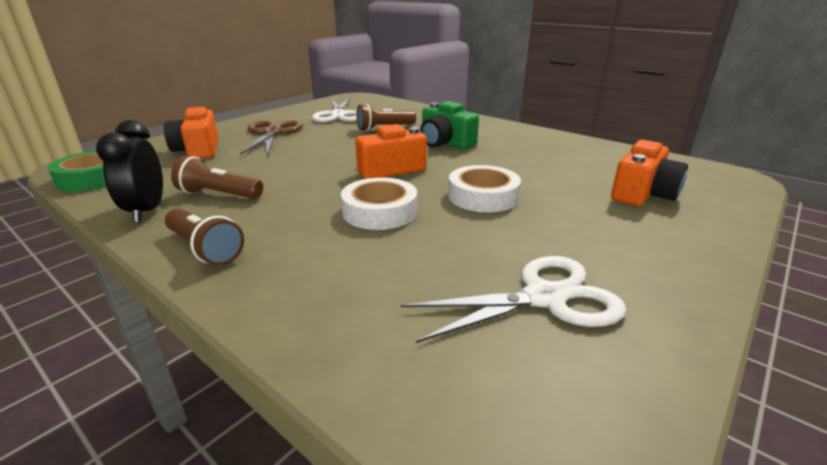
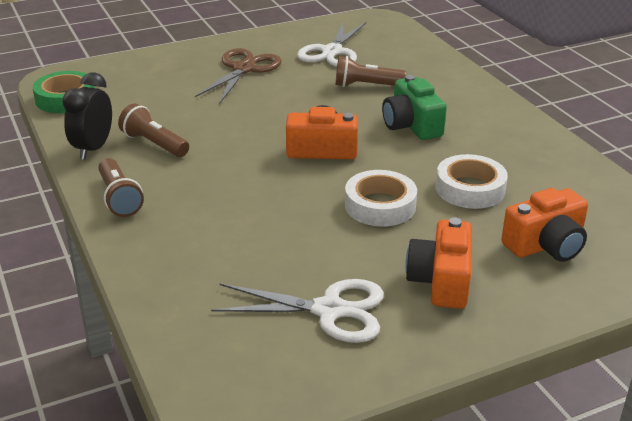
camera: 25 degrees right, 5 degrees up
(198, 150) = (162, 80): orange camera -> orange camera (441, 281)
(379, 211) = (273, 198): white tape -> white tape (470, 189)

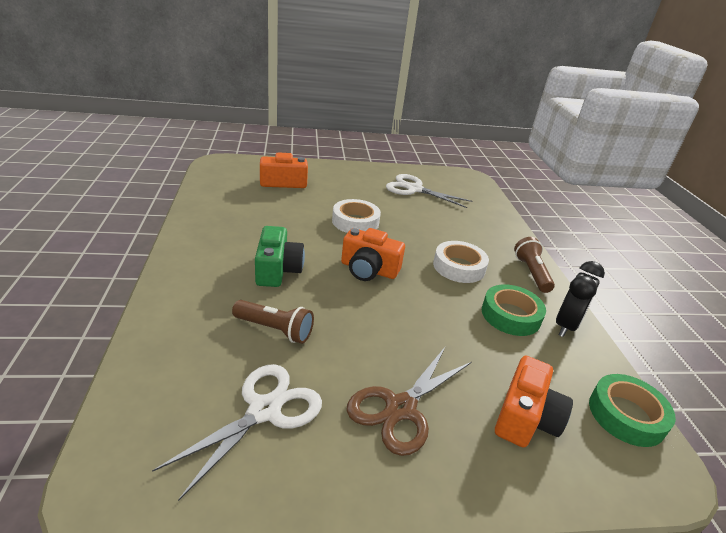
camera: 165 degrees left, 0 degrees up
(154, 144) = (510, 315): brown flashlight -> green tape
(441, 281) = (353, 184): orange camera -> orange camera (525, 417)
(470, 189) = (289, 215): white tape -> white tape (459, 267)

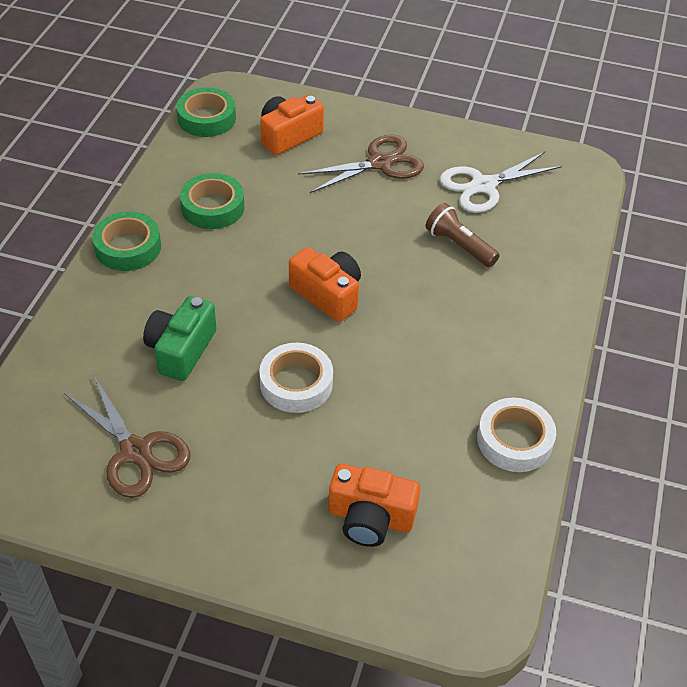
camera: 155 degrees left, 15 degrees up
(277, 270) = (437, 317): green camera -> green camera (181, 350)
(414, 189) = (136, 451): white scissors -> brown scissors
(459, 267) = (212, 275): white tape -> white tape (514, 440)
(531, 273) = (128, 247): brown flashlight -> green tape
(566, 326) = (166, 185): black clock -> none

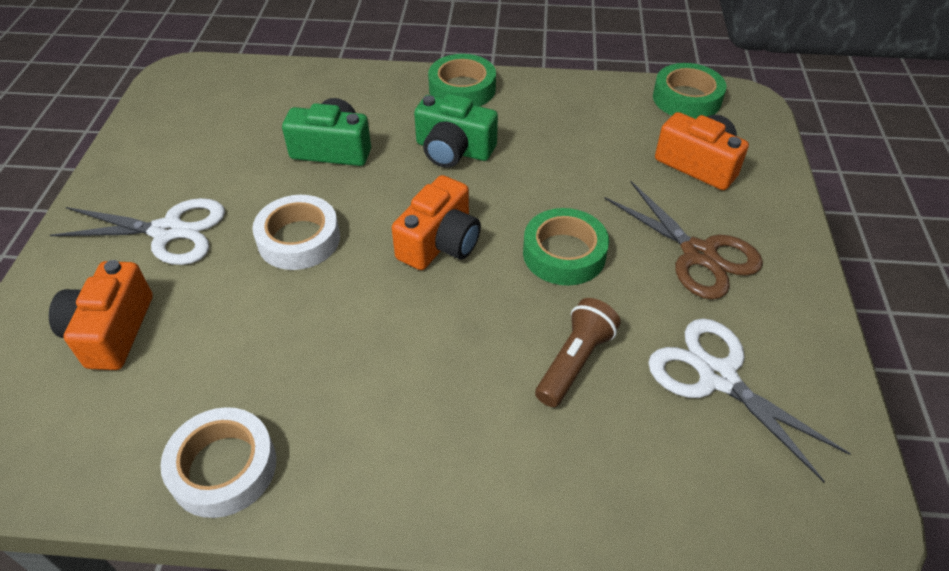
camera: 80 degrees right, 0 degrees up
(136, 451) = (204, 147): brown scissors -> none
(212, 207) = (544, 130): green tape -> green tape (564, 253)
(215, 268) = (453, 150): none -> green camera
(255, 480) = (168, 231): none -> white scissors

